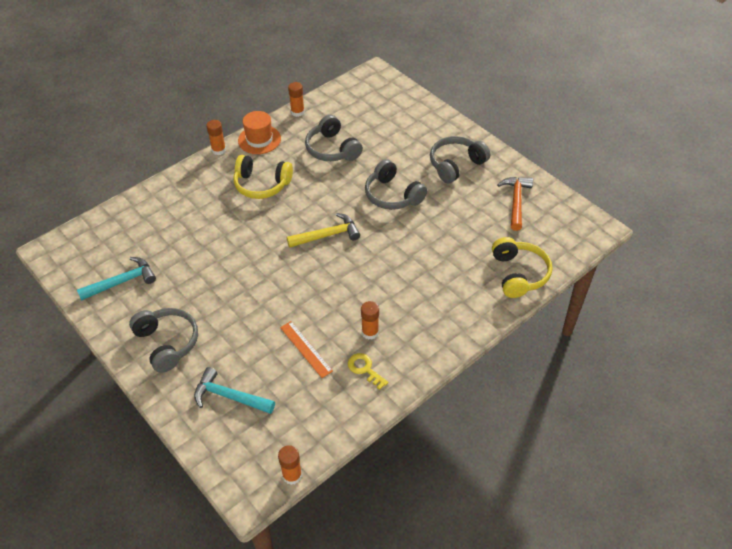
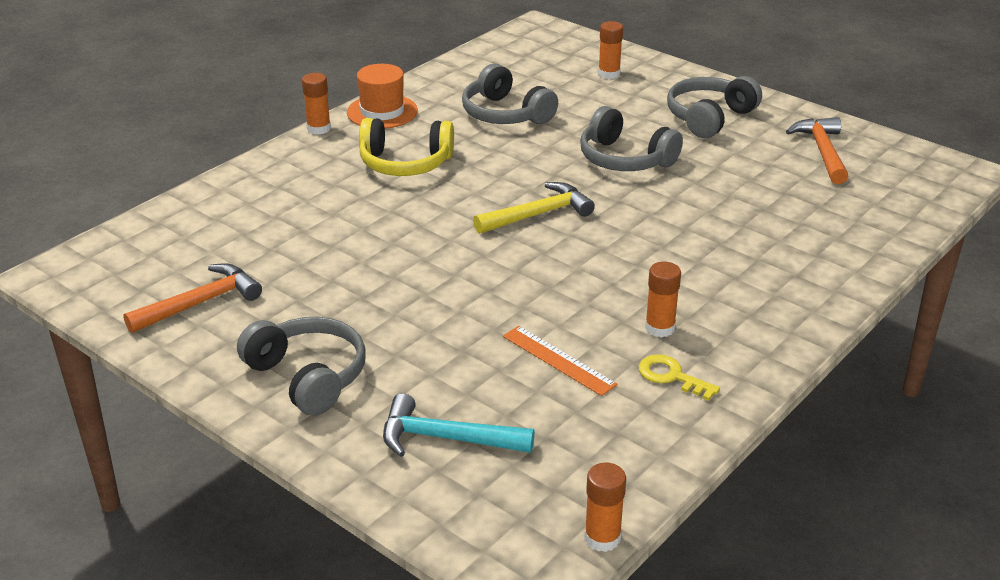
camera: 10 degrees left, 15 degrees down
(122, 282) = (200, 303): turquoise hammer -> orange hammer
(297, 112) = (433, 77): orange glue stick -> orange glue stick (609, 74)
(519, 274) = (869, 234): yellow headphones -> none

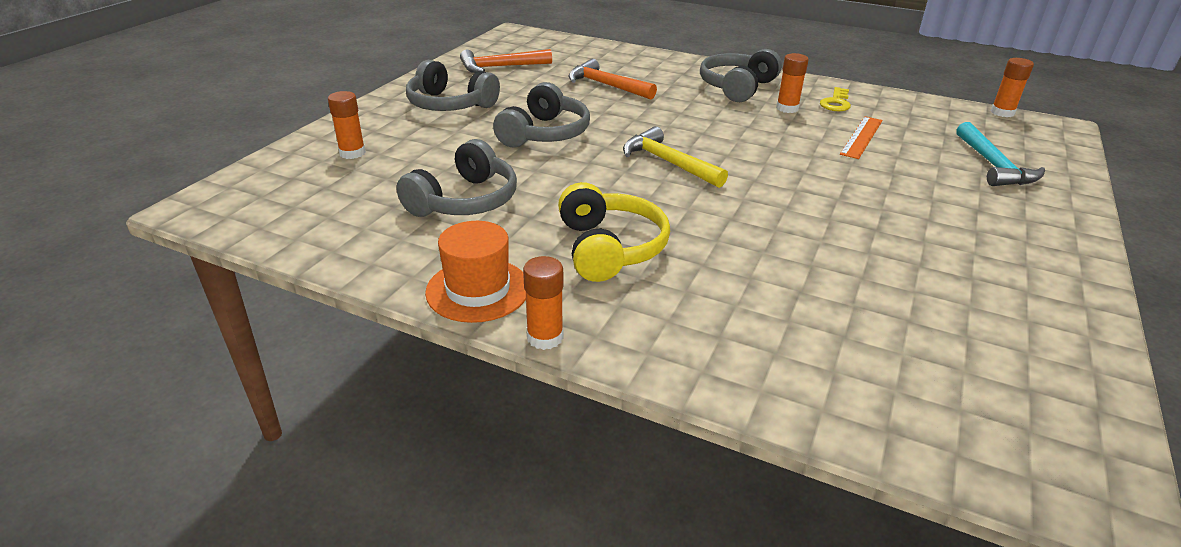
camera: 105 degrees left, 0 degrees up
(200, 303) = (996, 330): orange hammer -> orange hammer (606, 85)
(308, 376) = (1010, 234): grey headphones -> grey headphones (737, 87)

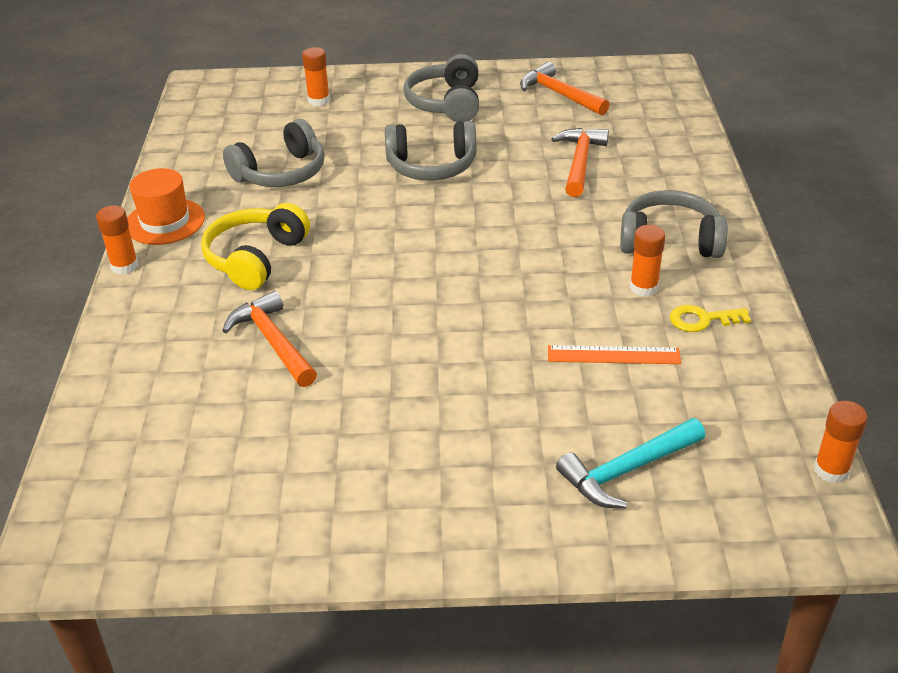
camera: 65 degrees right, 5 degrees up
(465, 201) = (281, 173): grey headphones -> grey headphones turned 45 degrees counterclockwise
(610, 248) = (255, 258): yellow headphones -> yellow headphones turned 150 degrees clockwise
(668, 162) = (431, 245): yellow hammer -> none
(764, 269) = (273, 342): none -> orange hammer

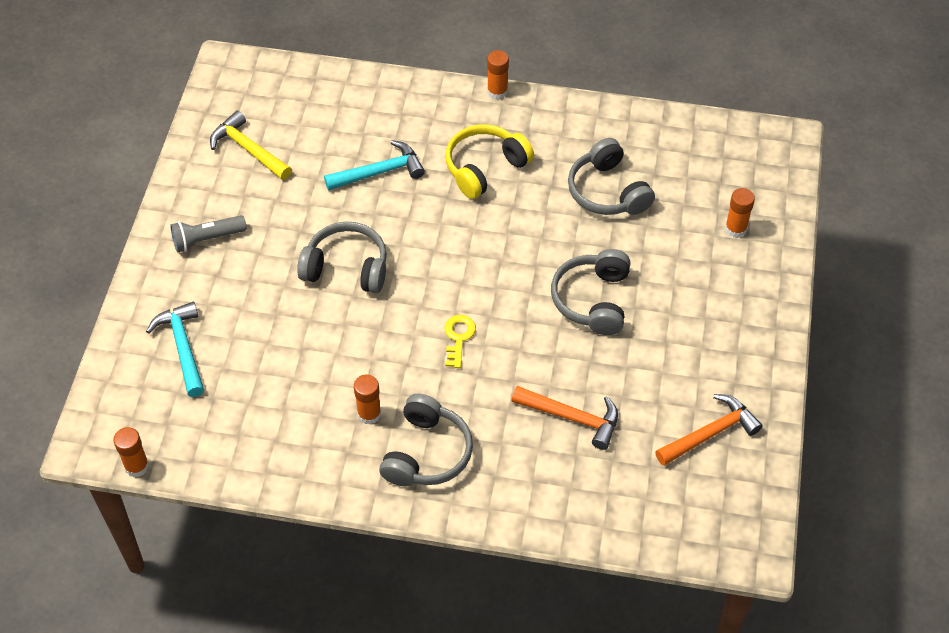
camera: 100 degrees right, 15 degrees up
(165, 221) = (551, 114): orange hat -> none
(243, 485) = (248, 149): none -> yellow hammer
(255, 258) = (485, 167): yellow headphones -> yellow headphones turned 75 degrees counterclockwise
(273, 342) = (380, 172): orange hammer -> turquoise hammer
(429, 491) = (207, 239): none -> grey flashlight
(446, 103) = (710, 330): grey headphones -> grey headphones (346, 267)
(613, 355) = (296, 370): orange ruler -> none
(702, 320) = (316, 442): yellow key -> yellow key (458, 337)

